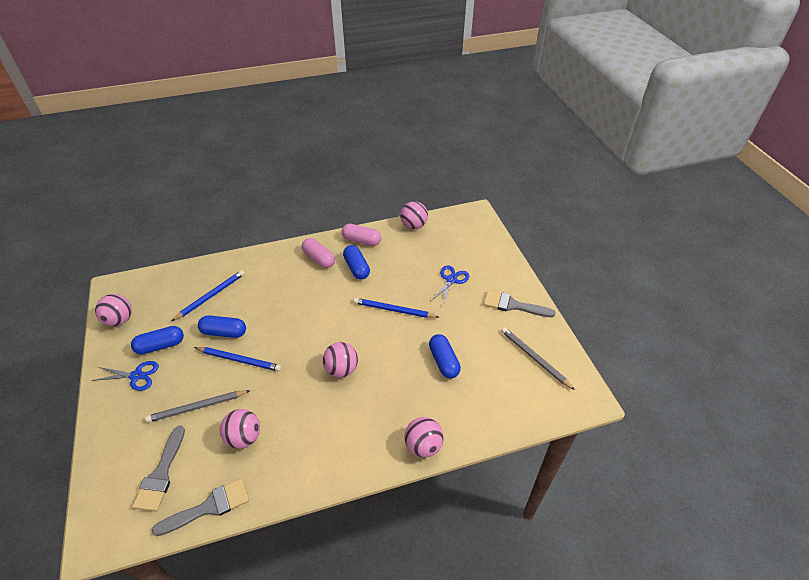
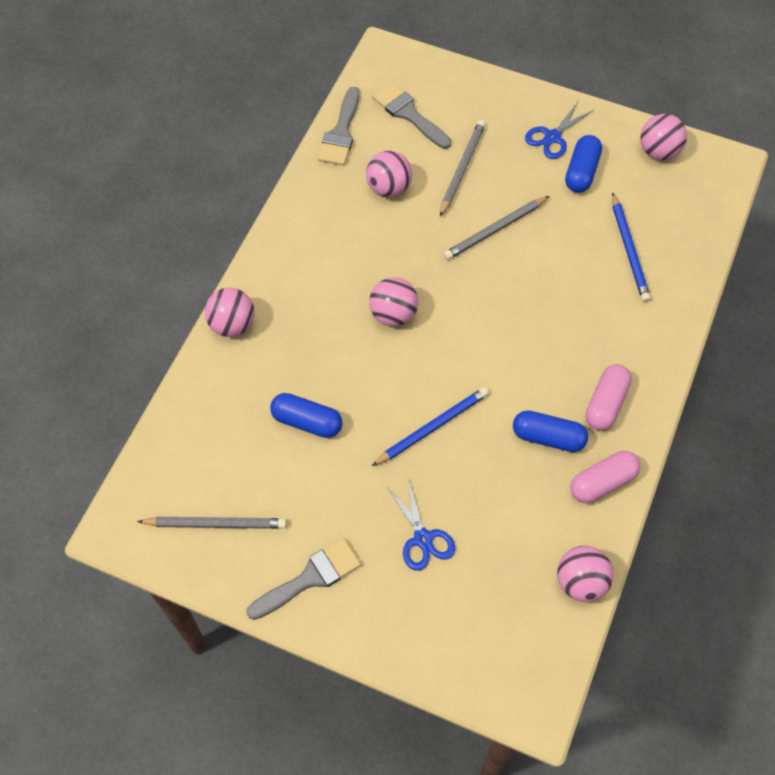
camera: 130 degrees right, 15 degrees up
(224, 332) = (552, 235): blue capsule -> none
(239, 360) = (495, 230): blue pencil -> grey pencil
(319, 259) = (606, 403): pink capsule -> pink capsule turned 60 degrees counterclockwise

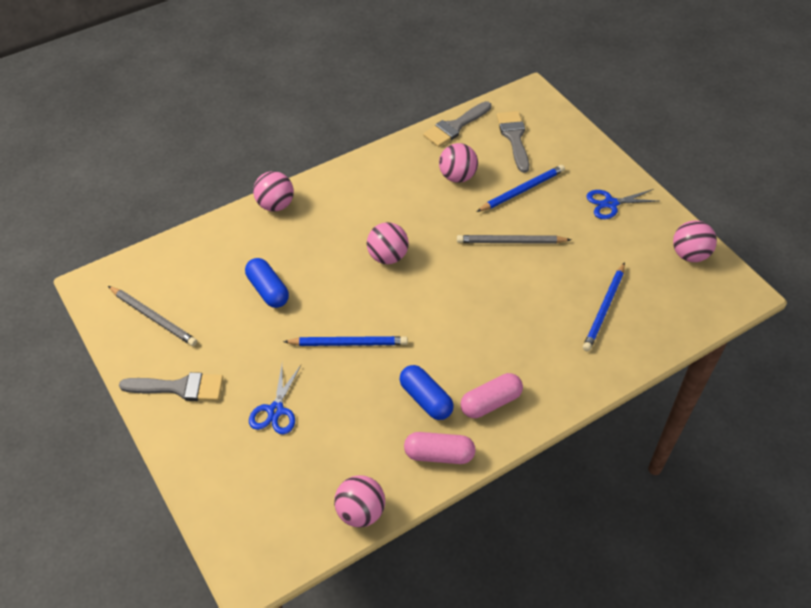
camera: 35 degrees right, 10 degrees down
(462, 168) = (522, 190): grey pencil -> blue pencil
(581, 172) = (613, 237): blue capsule -> none

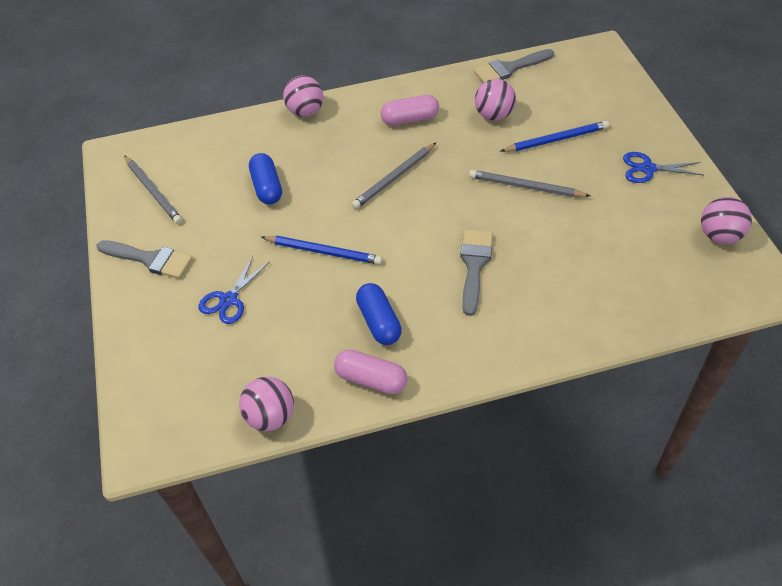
camera: 20 degrees right, 0 degrees up
(387, 256) = (394, 178): pink ball -> grey pencil
(490, 402) = (444, 340): pink capsule -> pink capsule (410, 119)
(514, 137) = (567, 88): grey brush -> grey brush (474, 265)
(604, 309) = (602, 272): blue pencil -> none

